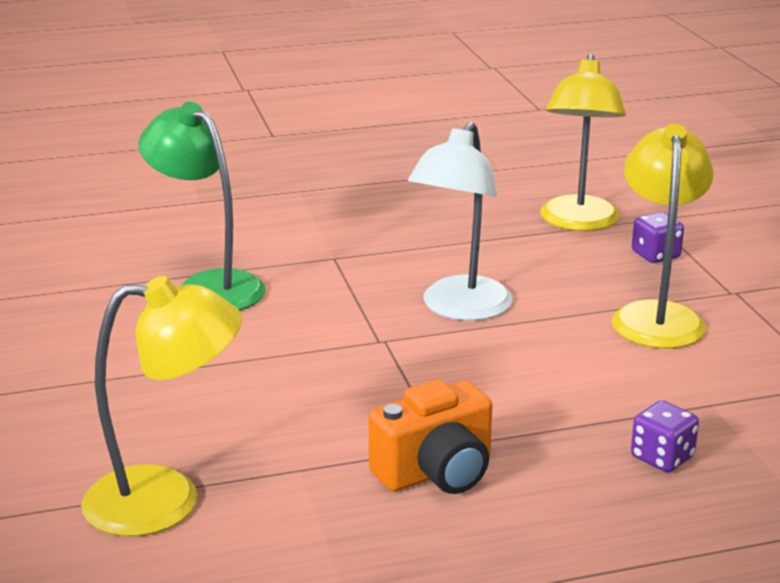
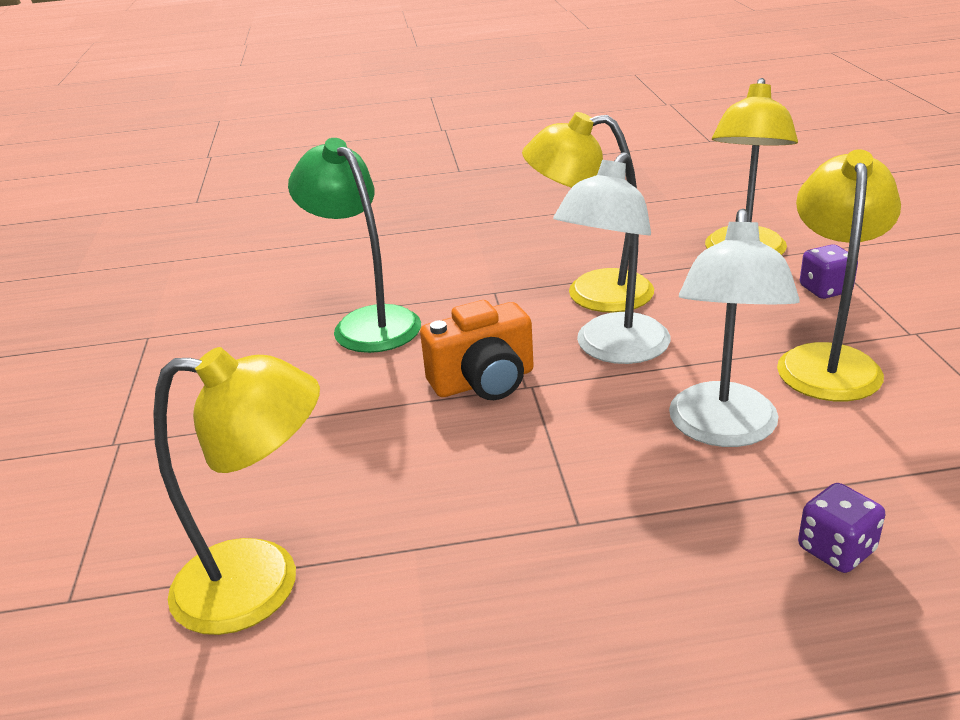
camera: 10 degrees right, 5 degrees up
(432, 258) = (591, 292): none -> yellow lamp
(436, 472) = (566, 560): orange camera -> orange camera (484, 382)
(564, 373) = (722, 430): none -> white lamp

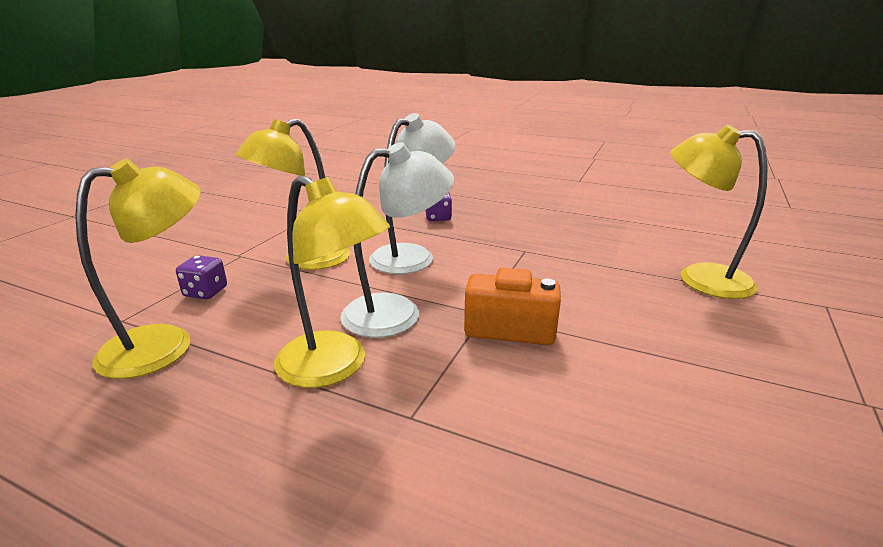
camera: 150 degrees left, 5 degrees down
(367, 322) = (579, 443): green lamp -> none

